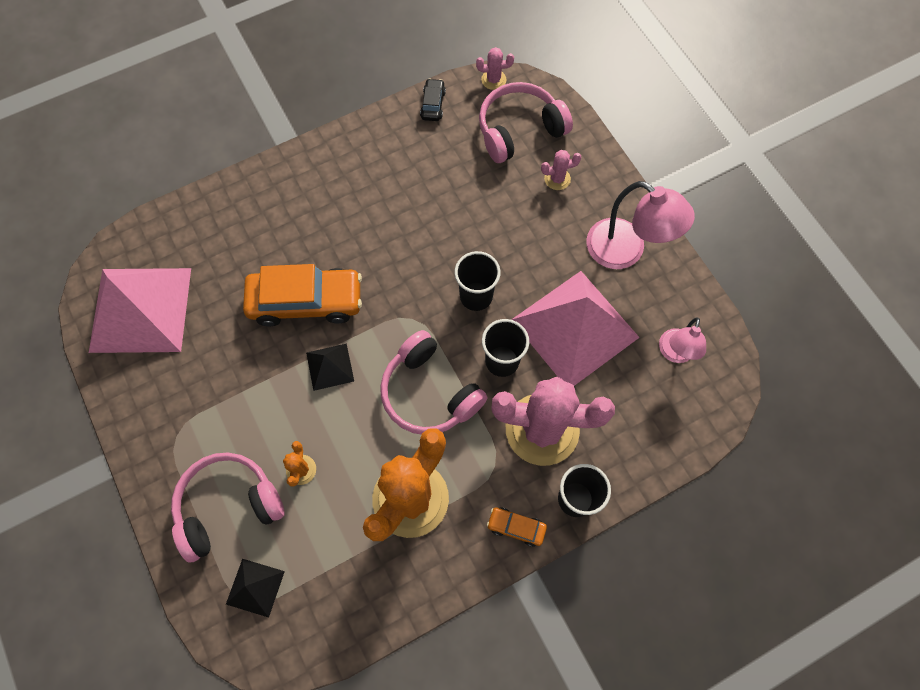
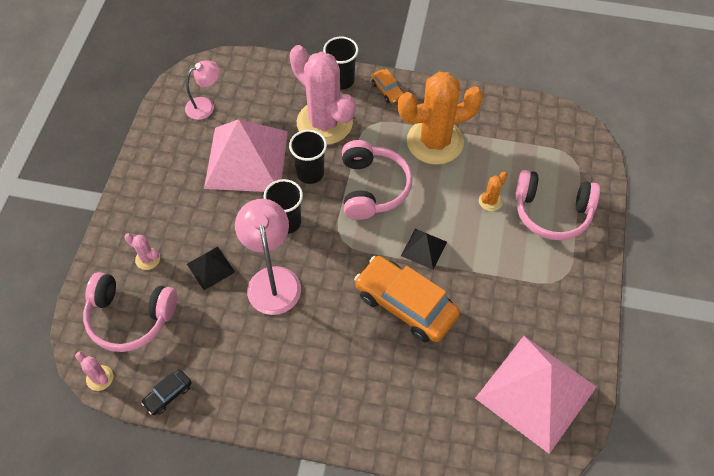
camera: 140 degrees left, 10 degrees down
(255, 587) = (563, 160): black pyramid -> black pyramid (211, 268)
(626, 251) = (162, 179): pink lamp -> pink lamp (272, 280)

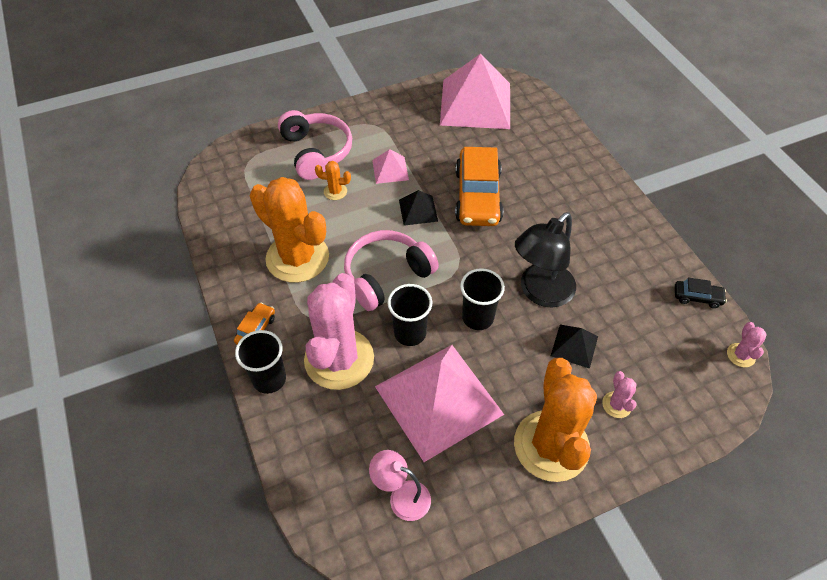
camera: 125 degrees left, 5 degrees down
(130, 318) = (676, 374): pink headphones -> none
(160, 200) = (551, 446): none -> orange cactus
(272, 280) = (540, 292): pink lamp -> black lamp
(489, 256) = (390, 170): none -> pink pyramid

